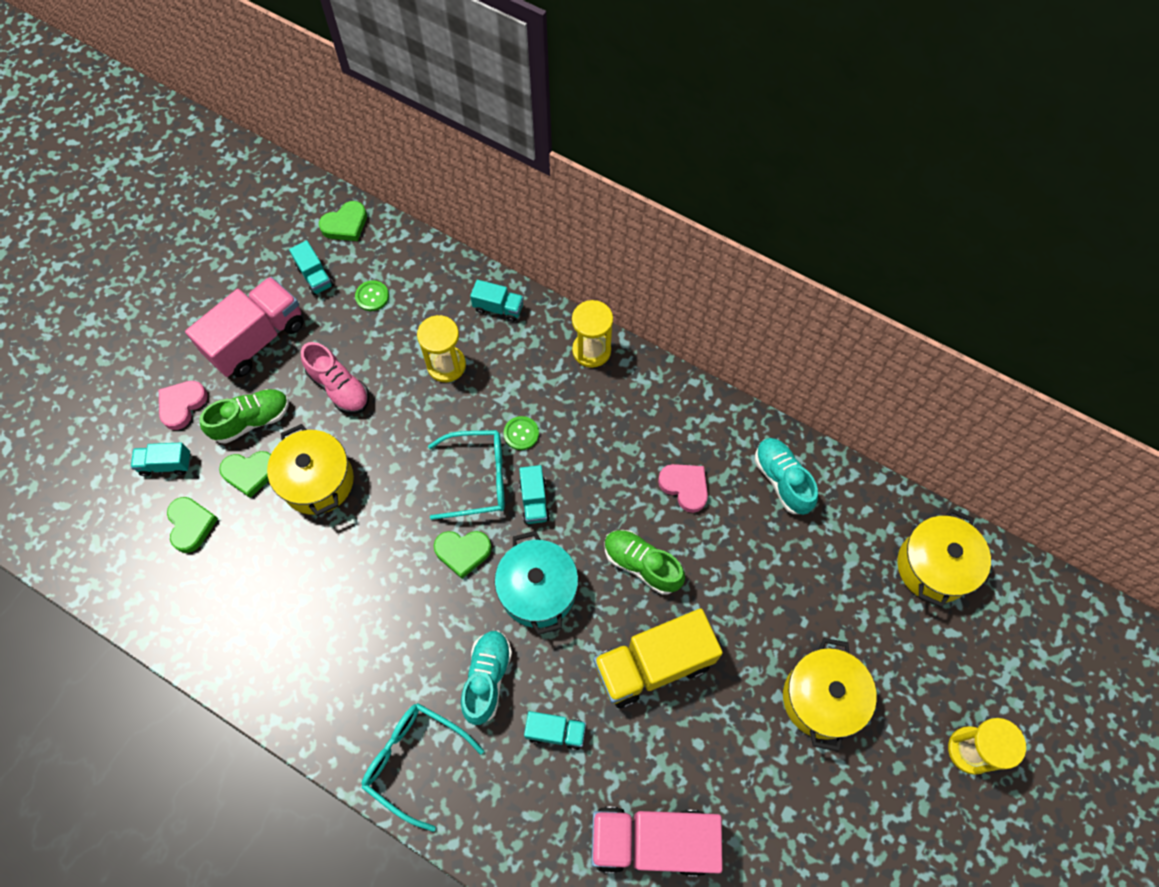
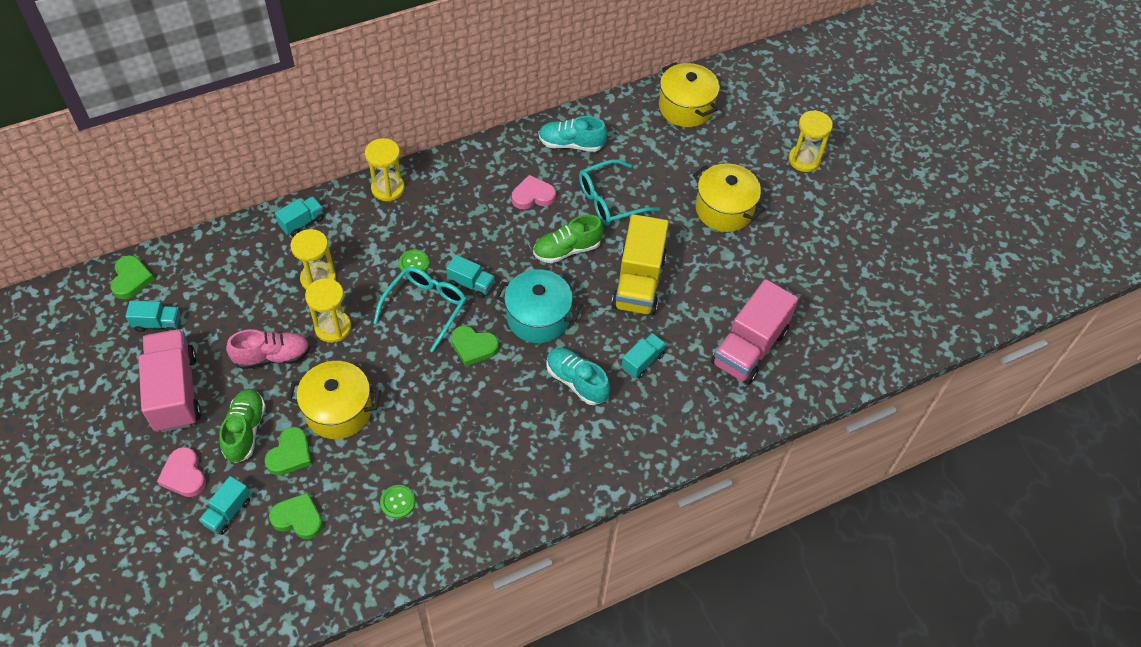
camera: 60 degrees left, 10 degrees down
(372, 296) = (214, 295): green button -> green button (398, 502)
(402, 414) = (333, 327): none -> yellow hourglass
(414, 760) = (601, 456): turquoise glasses -> turquoise glasses (610, 200)
(463, 552) = (473, 347): green heart -> green heart turned 75 degrees clockwise

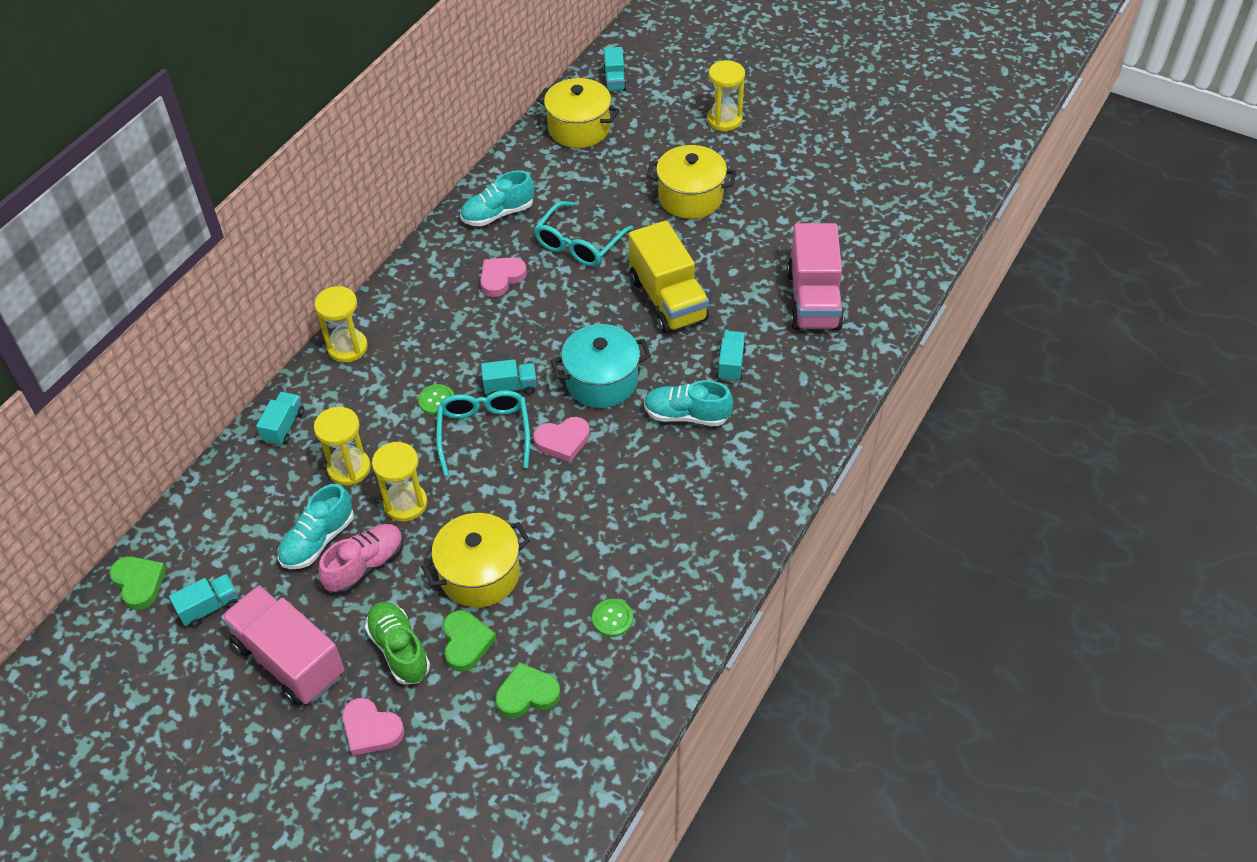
camera: 30 degrees left, 5 degrees down
(228, 512) = (449, 734): turquoise truck -> turquoise truck (614, 81)
(258, 319) = (318, 540): none -> turquoise shoe
(473, 347) = (563, 441): green heart -> pink heart
(567, 250) = (576, 307): green shoe -> none

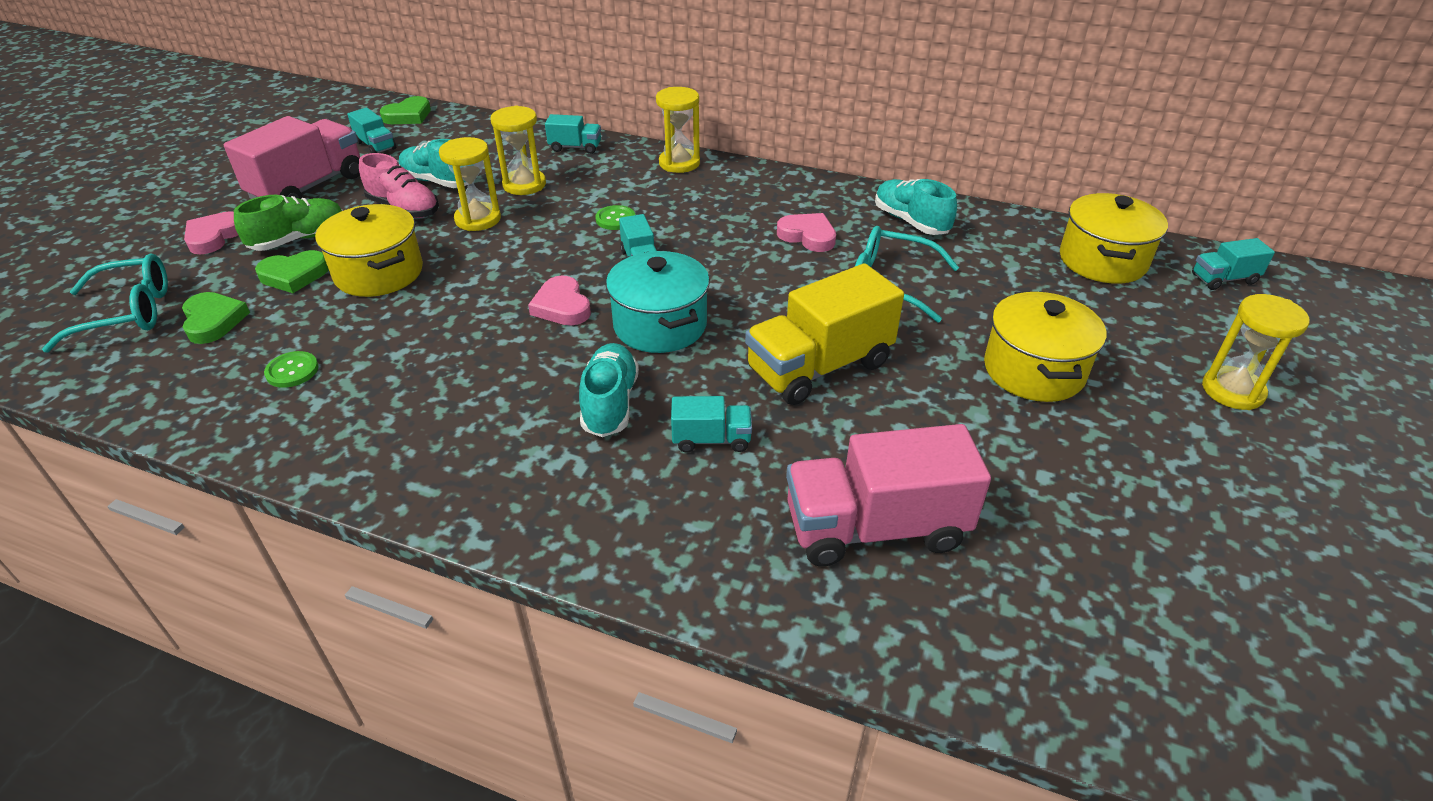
camera: 80 degrees right, 10 degrees down
(484, 433) = (571, 253): turquoise glasses -> turquoise glasses (127, 313)

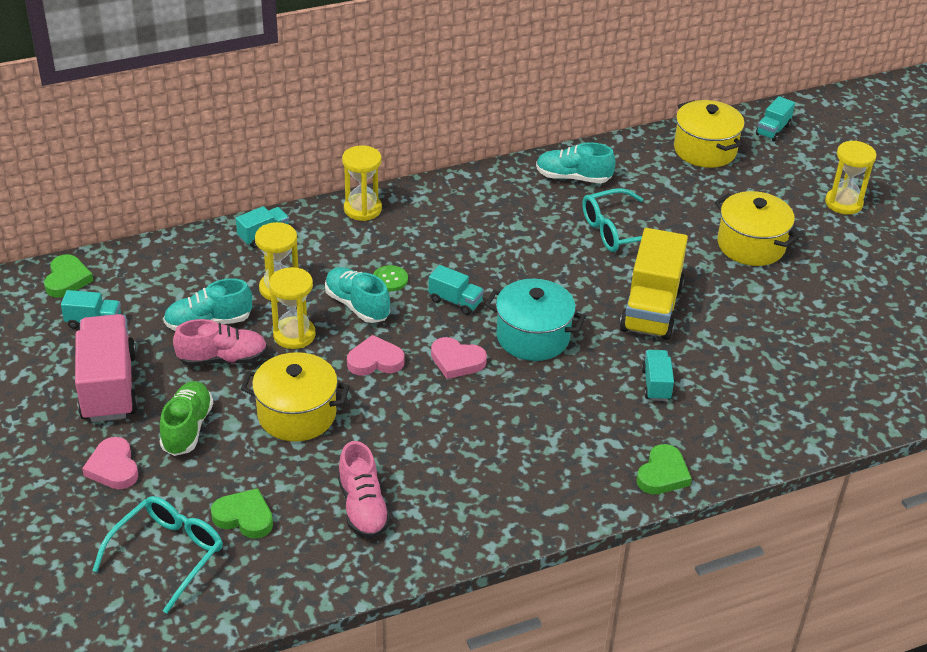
camera: 45 degrees left, 0 degrees up
(292, 371) = (363, 507): green button -> pink shoe
(294, 275) = (238, 453): green heart -> green heart (662, 474)
(610, 403) = (578, 400): turquoise shoe -> turquoise shoe (357, 305)
(711, 439) = (656, 384): turquoise truck -> turquoise truck turned 45 degrees counterclockwise
(808, 236) = (528, 223): pink heart -> pink heart (375, 360)
(875, 528) = (783, 377): pink truck -> none

